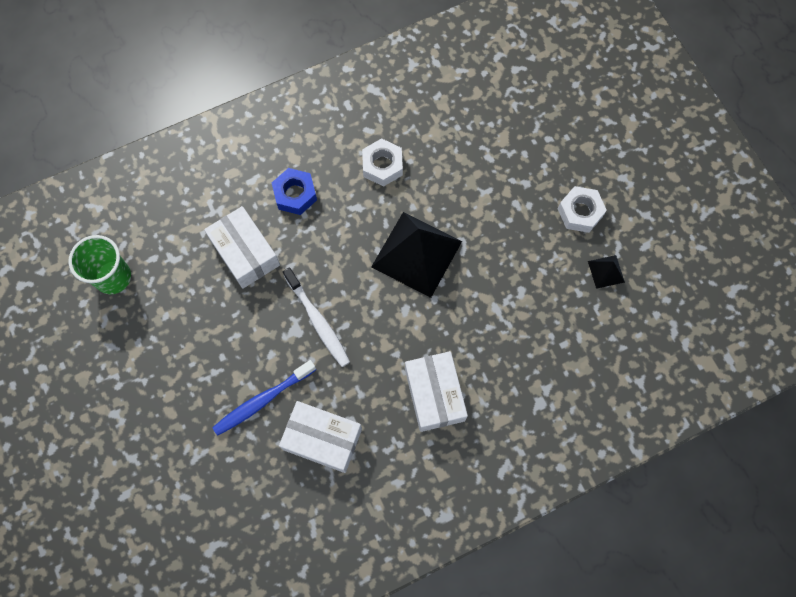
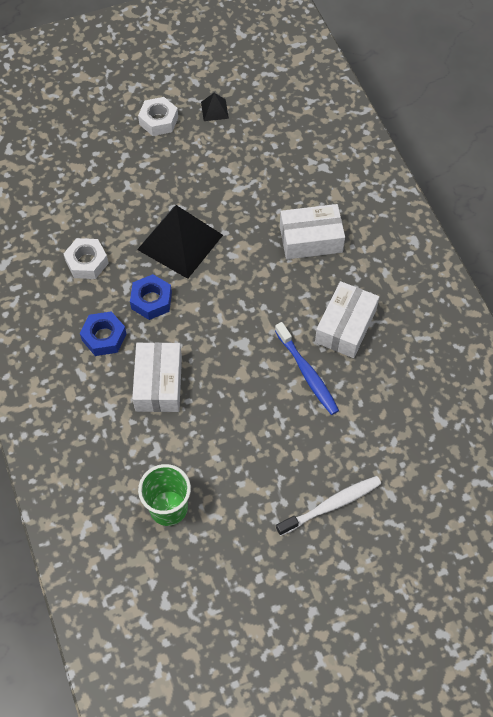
camera: 85 degrees left, 10 degrees down
(245, 252) = (158, 383): white box -> white box turned 60 degrees counterclockwise
(318, 321) = (235, 324): white toothbrush -> white toothbrush (331, 505)
(341, 234) = (151, 300): none -> blue nut

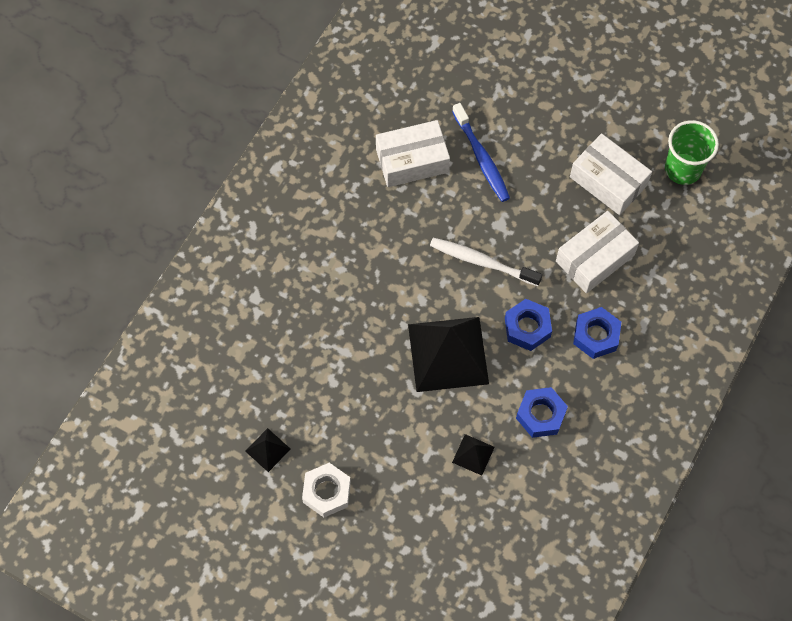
camera: 130 degrees left, 5 degrees up
(87, 262) = (540, 415): white nut -> blue nut
(102, 207) = (473, 454): none -> black pyramid
(307, 373) = (481, 158): blue toothbrush -> blue toothbrush turned 135 degrees clockwise
(311, 239) = (348, 249): white box -> white box (608, 181)
(331, 505) = (573, 66): white toothbrush -> white toothbrush (482, 262)

